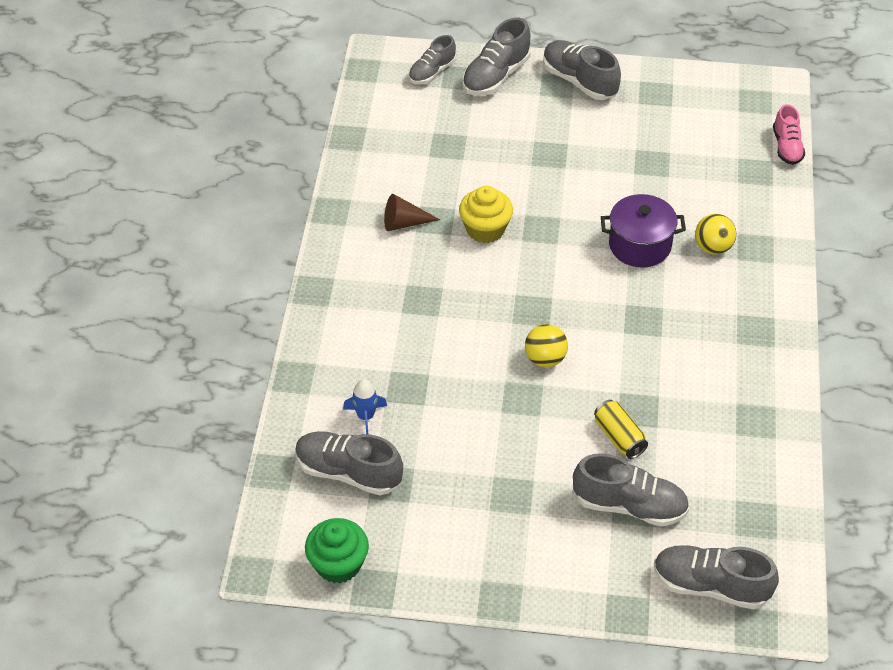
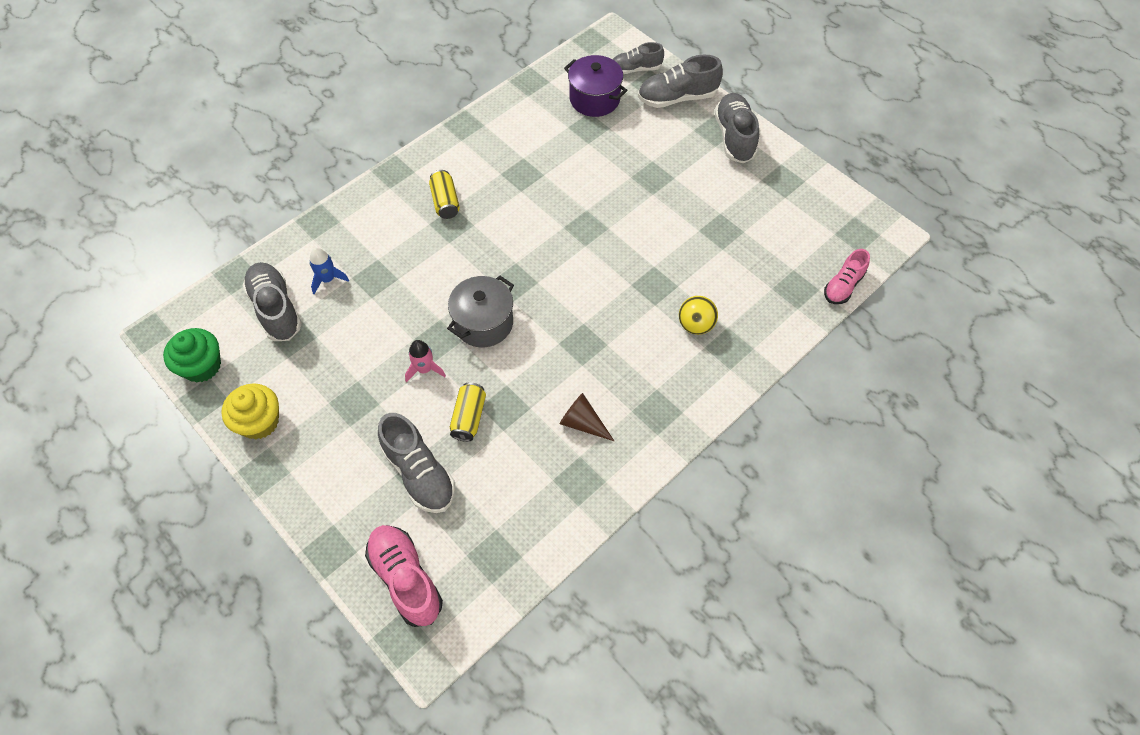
camera: 40 degrees right, 10 degrees up
(394, 285) = (445, 202): none -> yellow can
(404, 223) = (499, 163): brown cone -> brown cone (582, 423)
(485, 229) = (547, 202): yellow cupcake -> yellow cupcake (259, 422)
(539, 427) = (424, 369): none -> pink rocket
(545, 359) = (483, 323): yellow ball -> grey pot
(640, 245) = (642, 286): purple pot -> purple pot (594, 99)
(710, 586) = (406, 579): grey shoe -> pink shoe

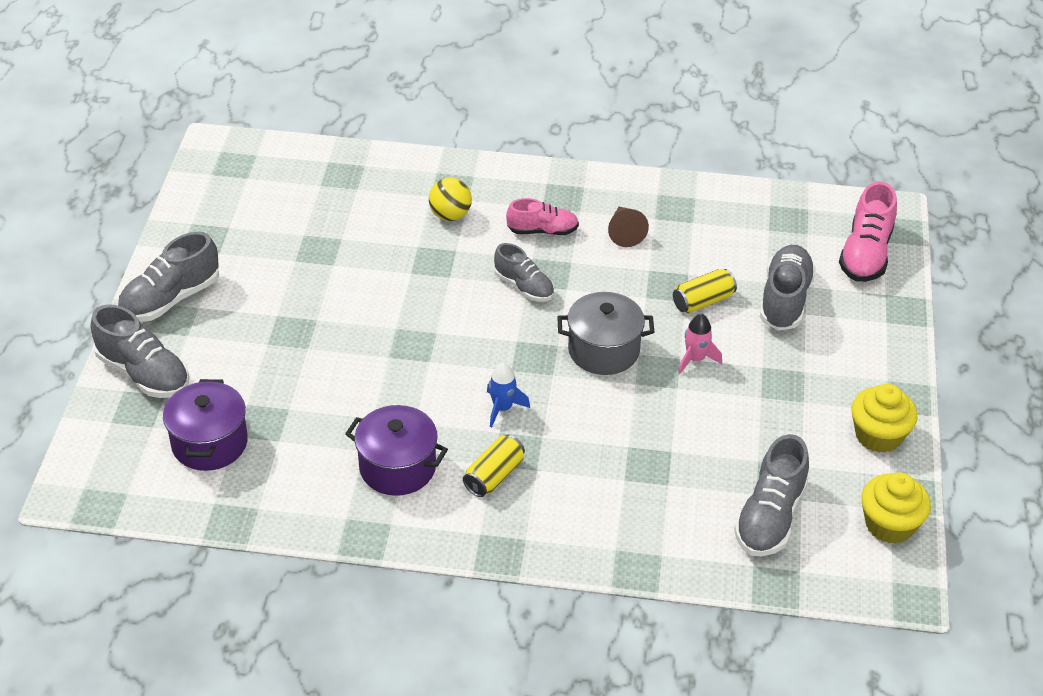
camera: 130 degrees left, 15 degrees down
(202, 366) = (889, 524): green cupcake -> yellow cupcake
(328, 279) = (691, 502): blue rocket -> blue rocket (502, 408)
(496, 164) = (397, 467): none -> purple pot
(635, 69) = (121, 435): grey shoe -> grey shoe (524, 287)
(843, 286) = (309, 149): pink shoe -> pink shoe (542, 231)

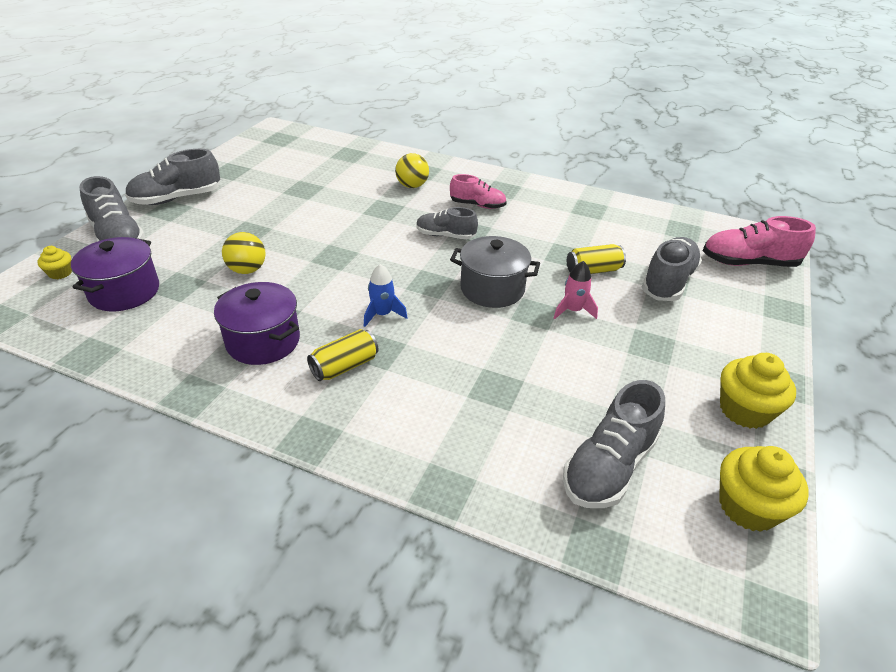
camera: 15 degrees right, 5 degrees down
(117, 436) = (60, 273): none -> yellow cupcake
(326, 385) = (247, 270): none -> yellow ball
(524, 287) = (445, 235): grey shoe -> grey shoe turned 135 degrees clockwise
(624, 232) = (542, 216): brown cone -> none
(865, 254) = (749, 263): pink shoe -> pink shoe turned 60 degrees clockwise

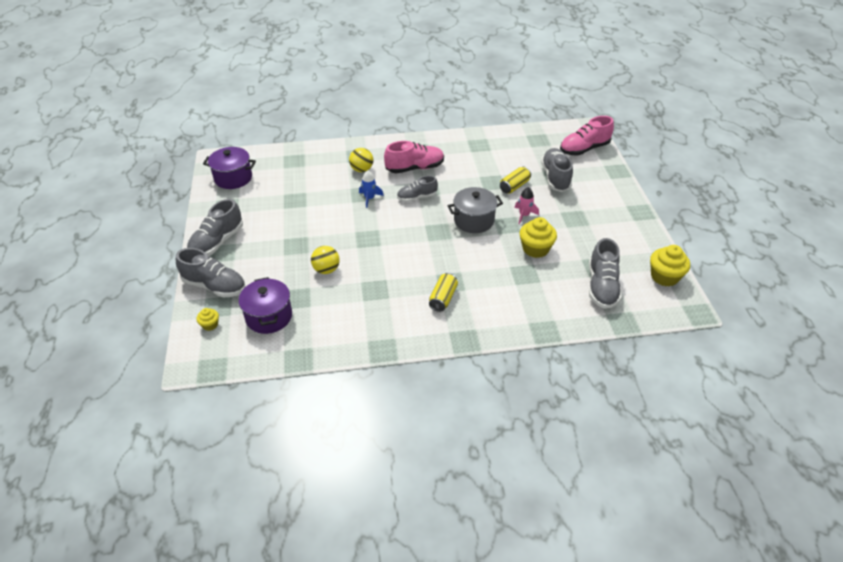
camera: 30 degrees left, 5 degrees up
(263, 341) = (386, 305): purple pot -> purple pot (233, 178)
(382, 314) = (432, 261): blue rocket -> blue rocket (369, 198)
(477, 205) = (415, 168): pink shoe -> pink shoe, size x1.53
(744, 410) = (635, 233): yellow cupcake -> yellow cupcake (535, 249)

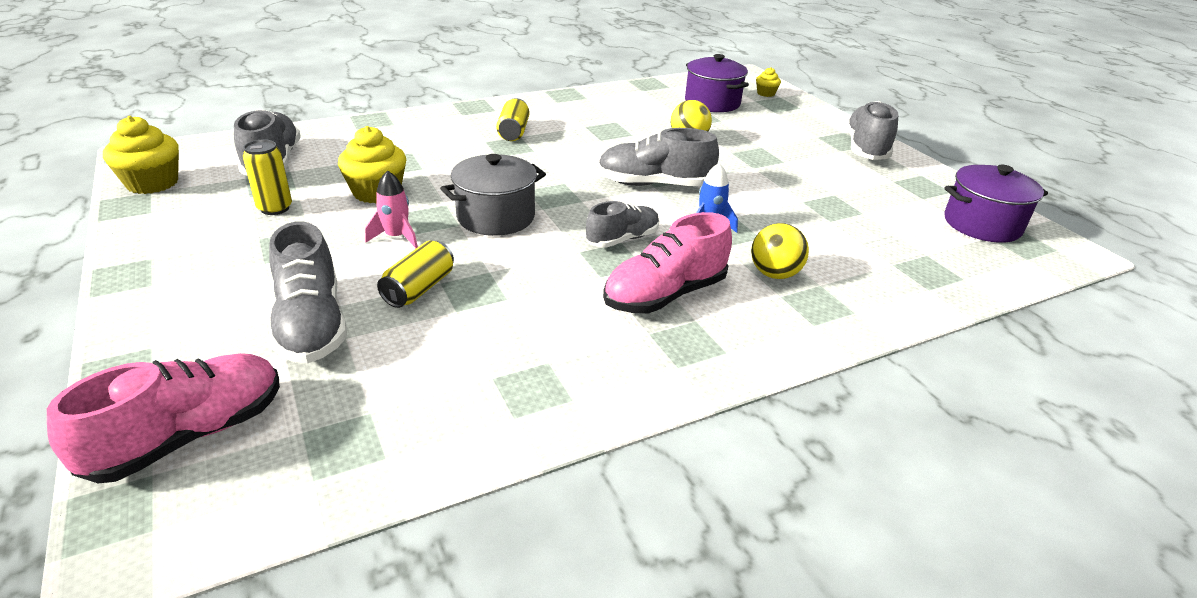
camera: 160 degrees right, 10 degrees down
(214, 286) = (805, 116): grey shoe -> grey shoe (654, 184)
(588, 244) = (275, 208): none -> yellow can

